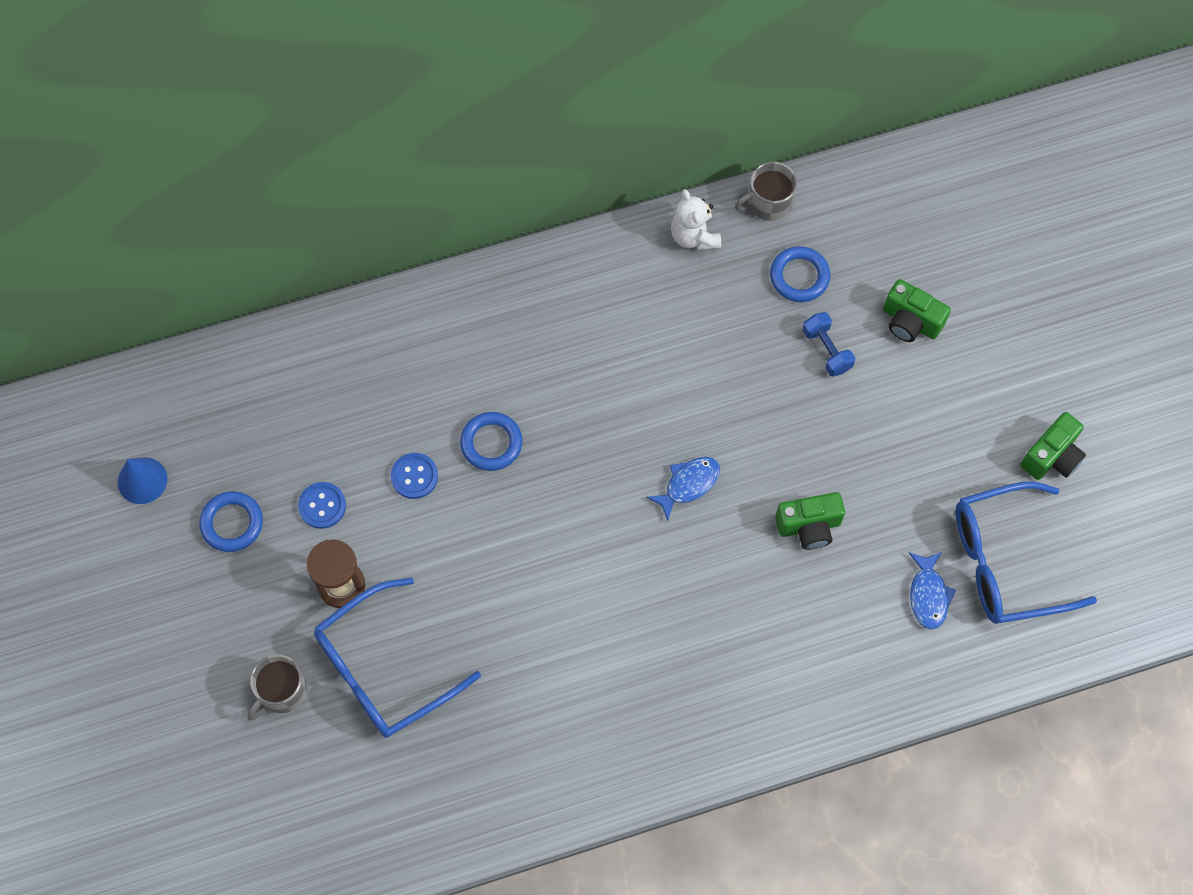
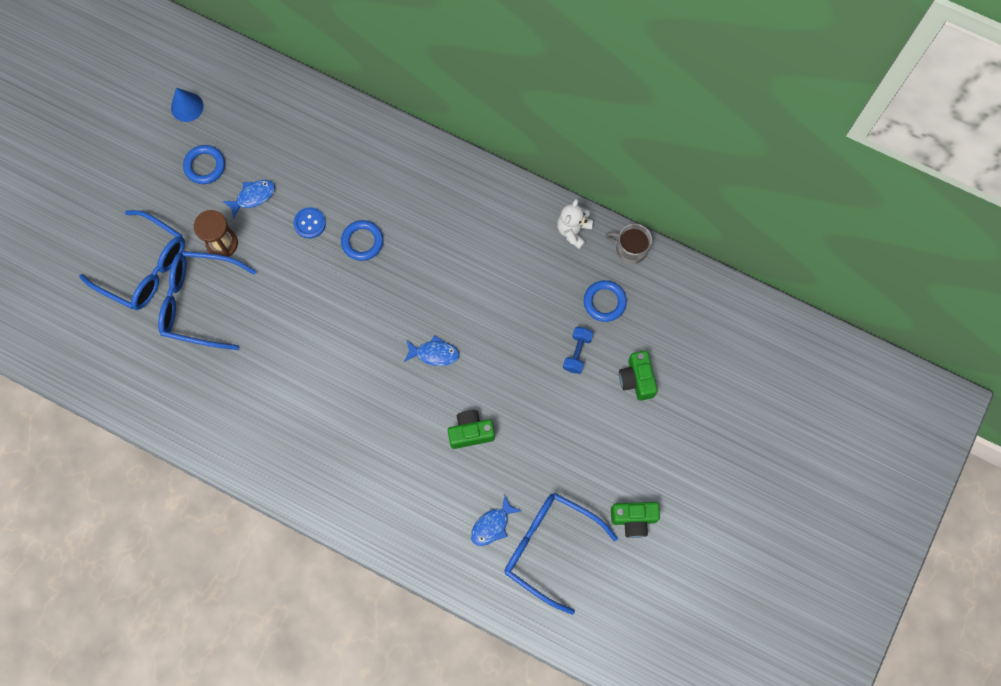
camera: 45 degrees right, 5 degrees up
(281, 691) = (144, 268): grey mug -> blue glasses
(322, 506) = (253, 197): blue button -> blue fish
(809, 526) = (470, 432): green camera -> green camera turned 135 degrees clockwise

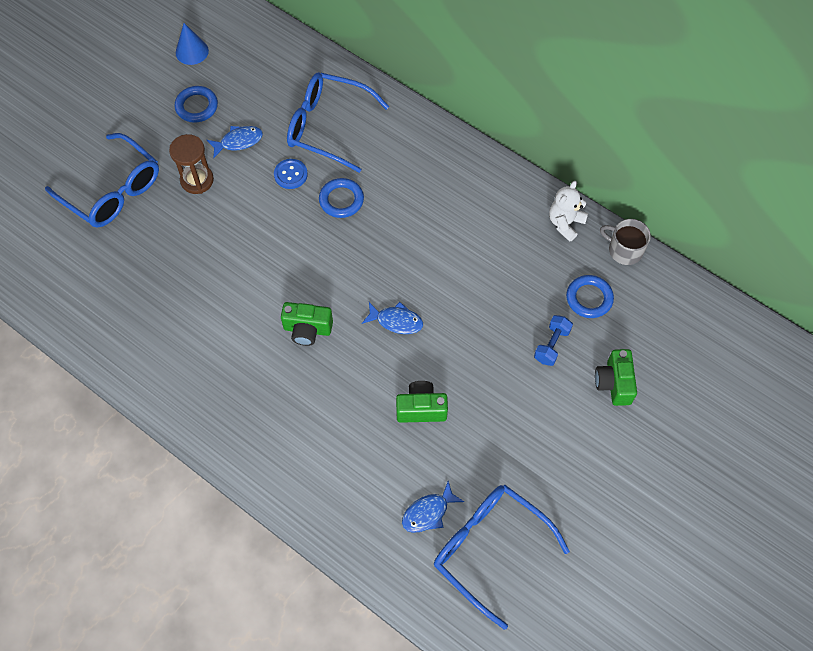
camera: 10 degrees right, 10 degrees down
(199, 303) = (160, 232): blue glasses -> blue glasses (328, 126)
(633, 519) = (590, 534): green camera -> green camera (307, 329)

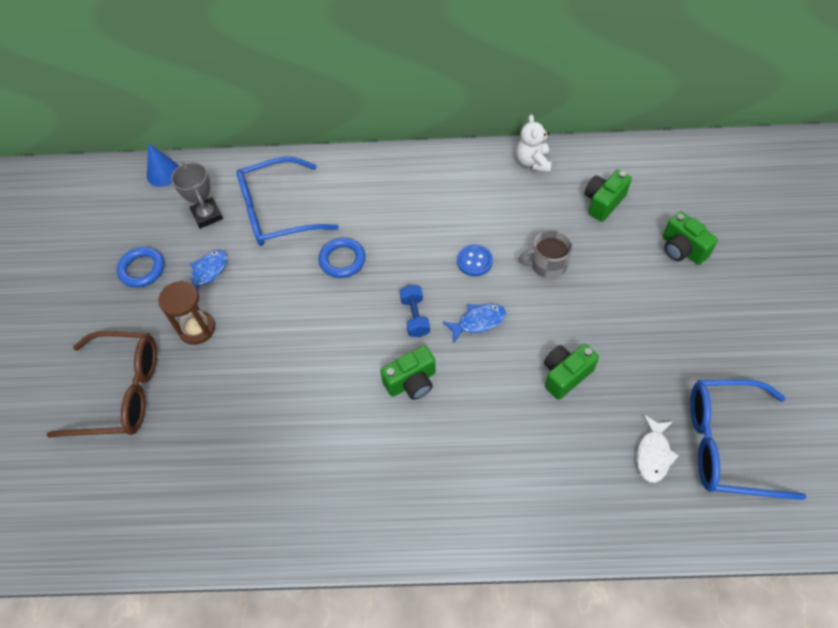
camera: 35 degrees left, 5 degrees down
(113, 191) = (121, 392): blue glasses -> brown glasses
(192, 51) = (97, 228): blue cone -> blue cone (163, 173)
(275, 94) = (207, 215): none -> grey trophy
(290, 174) = (279, 269): blue button -> blue button (474, 261)
(428, 512) = (653, 454): blue fish -> white fish
(551, 345) = (611, 254): blue dumbbell -> blue dumbbell (415, 317)
(589, 298) = (603, 202): blue ring -> green camera
(624, 250) = (592, 153): grey mug -> grey mug (547, 264)

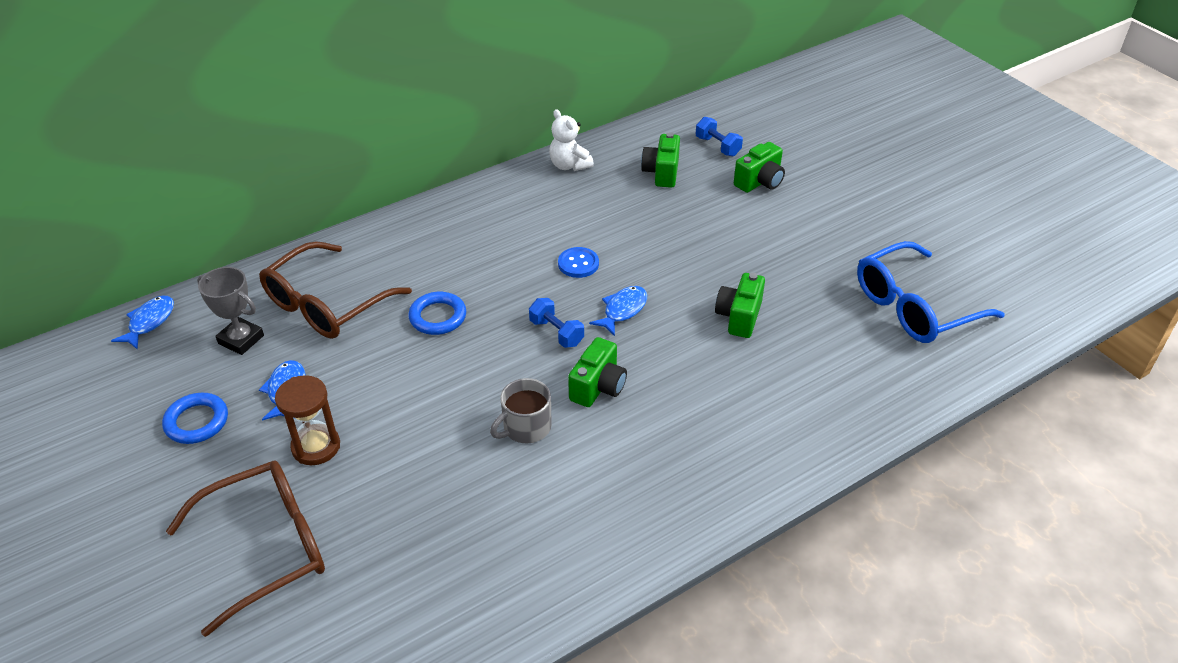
camera: 35 degrees left, 15 degrees down
(163, 173) = (149, 322): blue cone -> blue fish
(277, 212) = (326, 304): blue glasses -> brown glasses
(547, 264) = (650, 239): grey mug -> grey mug (526, 427)
(653, 454) = (863, 341): white fish -> none
(671, 196) = (717, 146): none -> blue dumbbell
(682, 249) = (760, 182): green camera -> green camera turned 60 degrees counterclockwise

